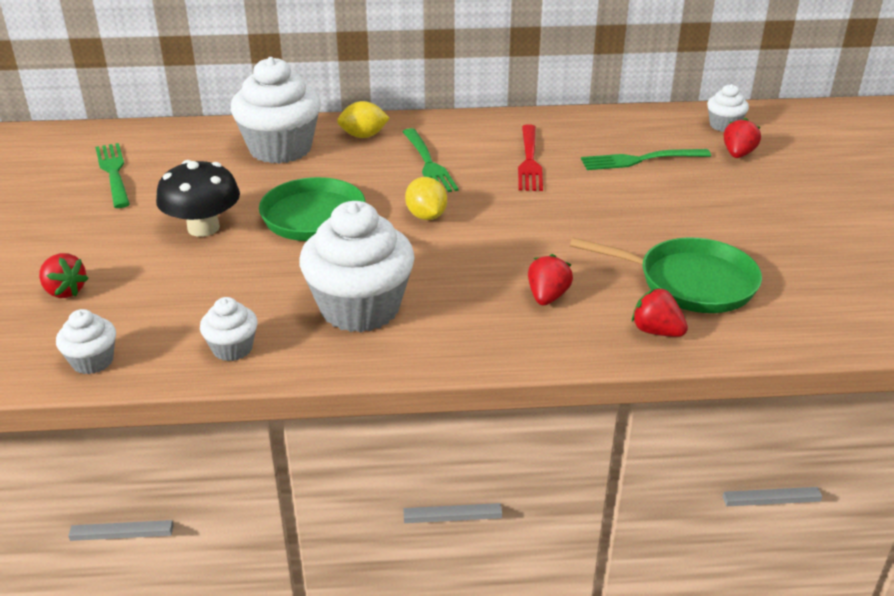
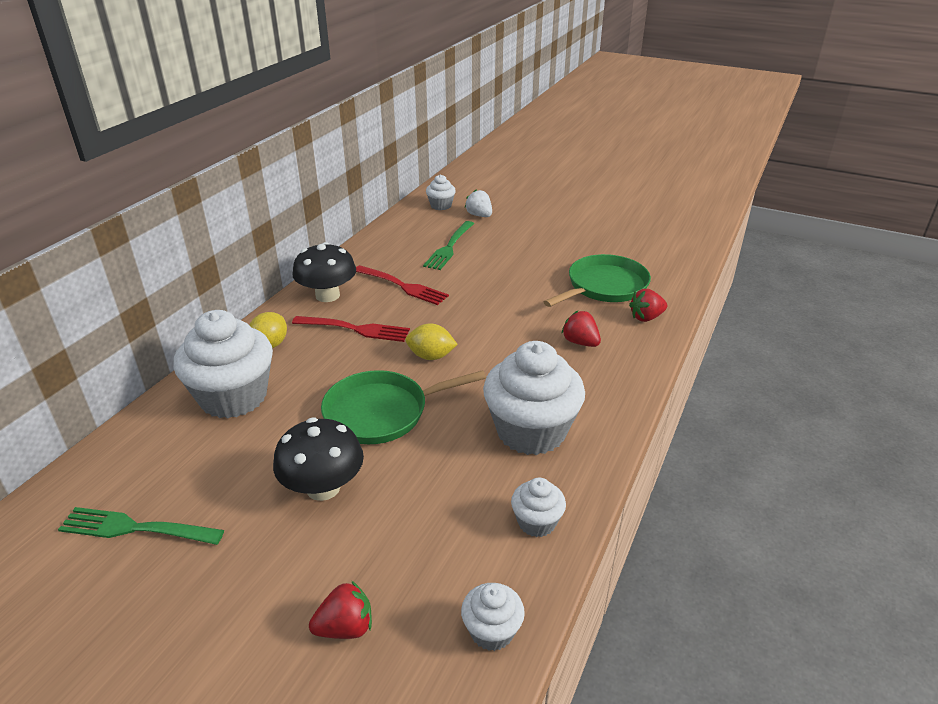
camera: 60 degrees left, 0 degrees up
(428, 163) = (354, 329): green fork -> red fork
(467, 131) = (327, 295): none -> black mushroom
(738, 154) = (479, 215): red strawberry -> white strawberry

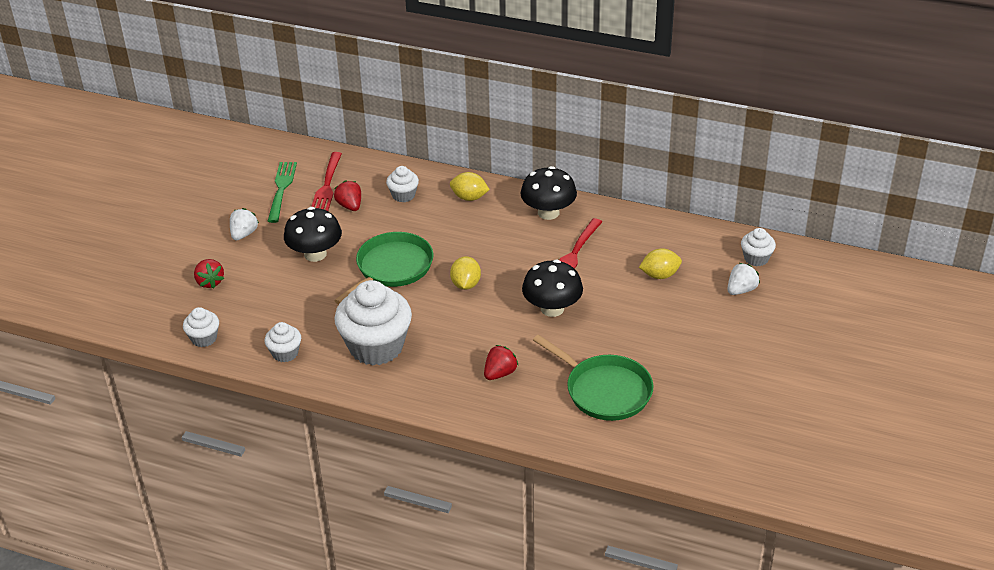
camera: 85 degrees right, 5 degrees up
(232, 579) = (244, 234): none -> white strawberry
(233, 397) = (403, 195): white cupcake -> white cupcake, size x0.48
(354, 329) = (498, 237): red fork -> red fork (327, 185)
(381, 412) = (392, 268): green pan -> green pan turned 60 degrees clockwise
(449, 247) = (660, 275): green fork -> yellow lemon
(484, 305) = (552, 308): none -> black mushroom
(646, 317) = (550, 420): red strawberry -> red strawberry (350, 206)

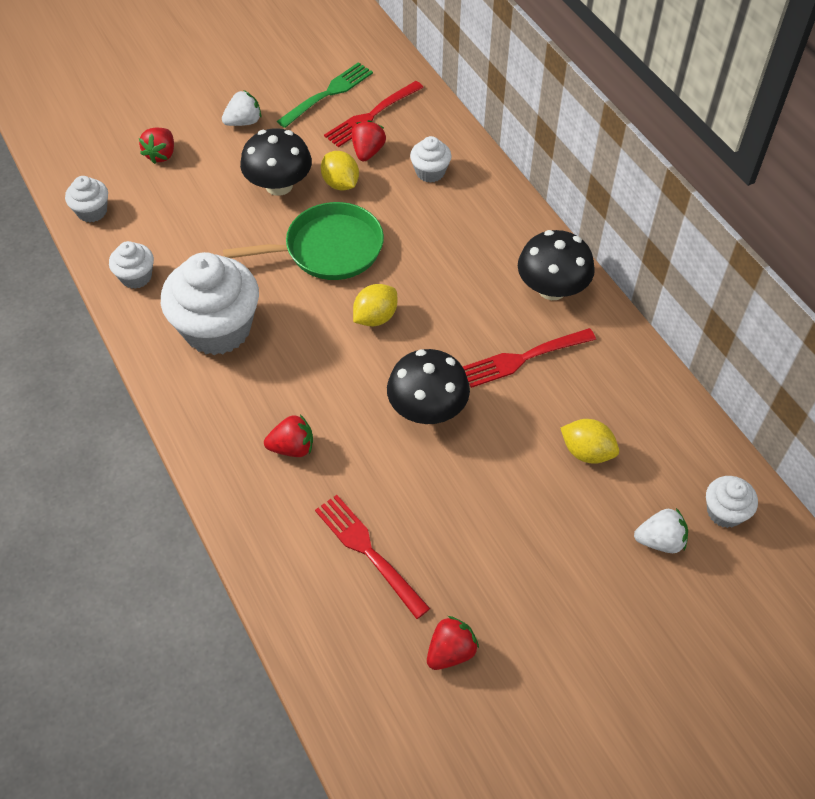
camera: 40 degrees right, 15 degrees up
(469, 197) = (491, 217): yellow lemon -> yellow lemon (340, 183)
(605, 391) = (369, 552): green pan -> red fork
(700, 403) = (451, 651): none -> red strawberry

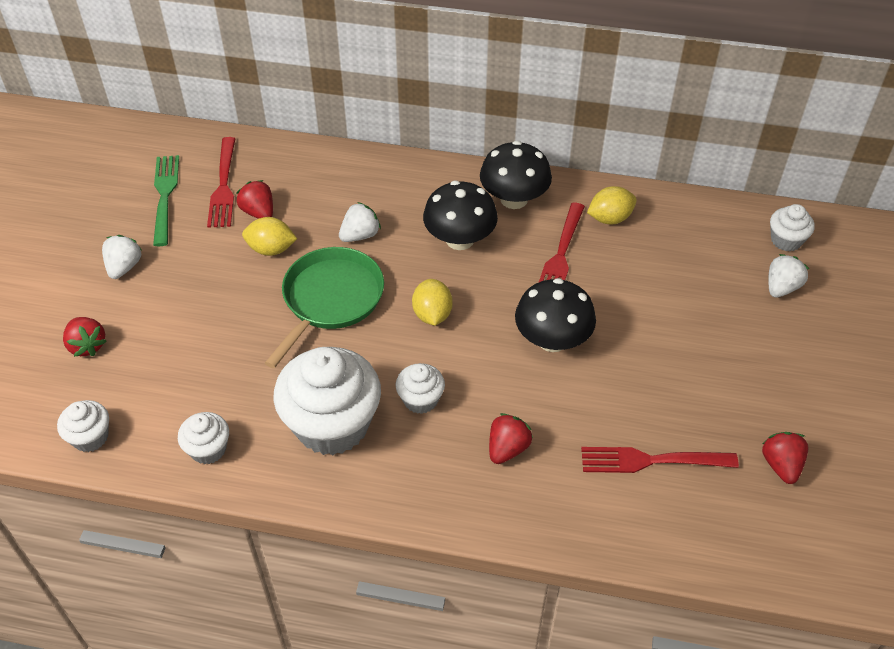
camera: 50 degrees left, 5 degrees down
(279, 185) = (225, 288): black mushroom -> black mushroom (460, 239)
(408, 222) = (360, 235): none -> white strawberry
(430, 172) = (325, 191): white cupcake -> white cupcake (420, 399)
(587, 452) = (675, 276): yellow lemon -> yellow lemon (609, 218)

